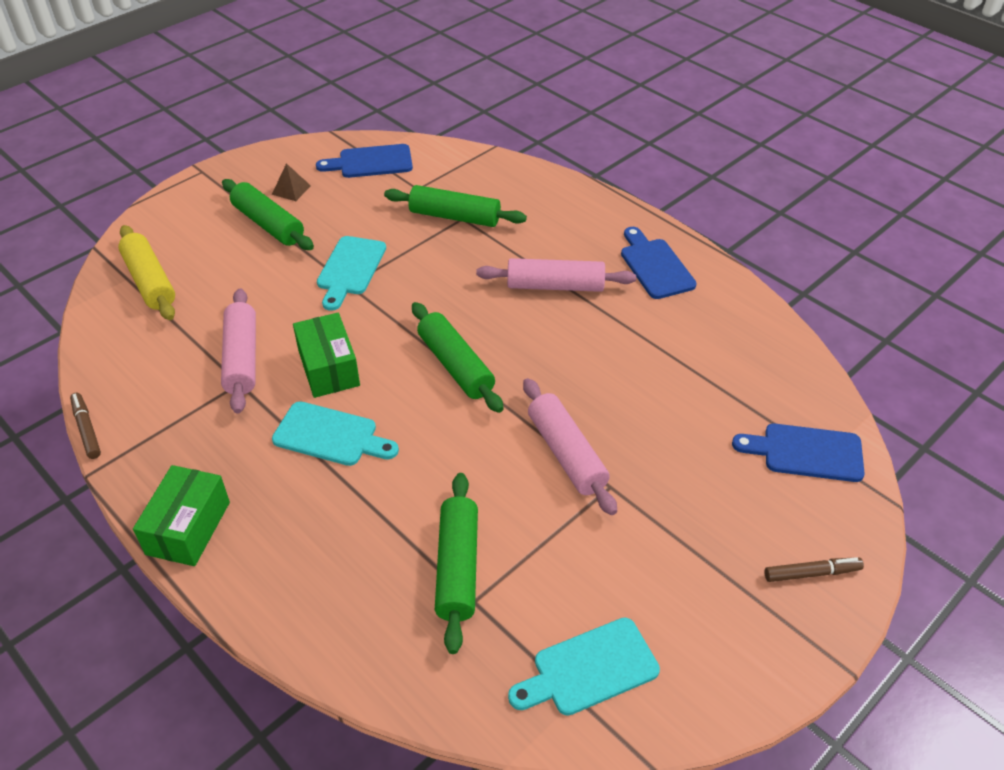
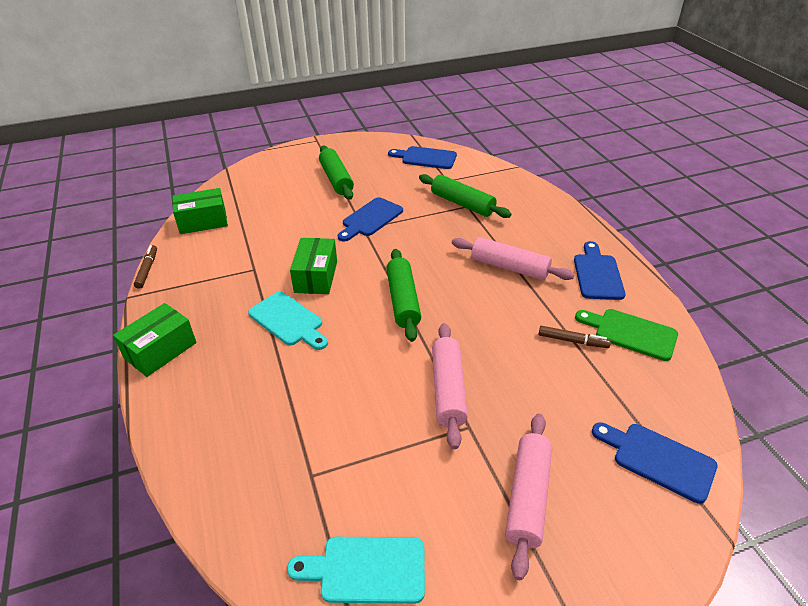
camera: 25 degrees right, 5 degrees down
(118, 337) = (203, 221): none -> green box
(150, 281) = (243, 194): yellow rolling pin -> none
(242, 358) = (266, 255): pink rolling pin -> pink rolling pin (527, 497)
(291, 190) = (364, 163): brown pyramid -> none
(350, 269) = (370, 219): turquoise cutting board -> blue cutting board
(457, 567) = (315, 445): green rolling pin -> none
(721, 326) = (630, 333): none -> green cutting board
(811, 573) = (611, 569): brown marker -> brown marker (572, 341)

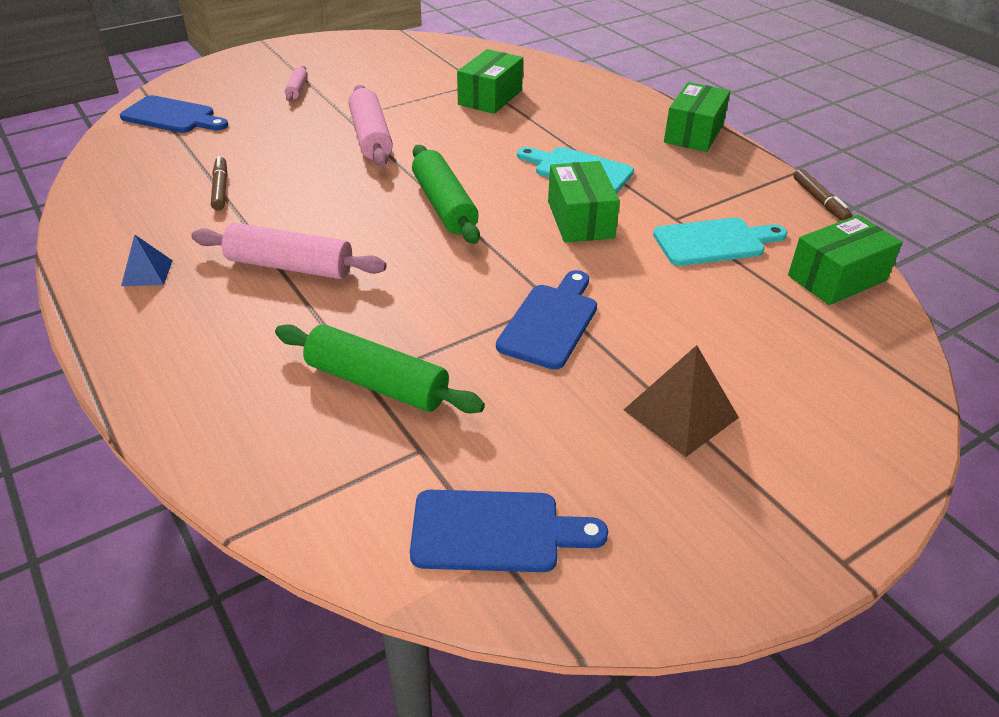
camera: 165 degrees right, 0 degrees up
(311, 441) = (490, 97): none -> green box
(336, 179) = (680, 413): green rolling pin -> brown pyramid
(366, 569) = (416, 55): turquoise cutting board -> turquoise cutting board (714, 242)
(527, 497) = (297, 89): pink rolling pin -> pink rolling pin, size x0.51
(572, 341) = (220, 189): brown marker -> brown marker turned 75 degrees clockwise
(597, 274) = (147, 273): blue cutting board -> blue pyramid
(630, 333) = (139, 204): green cutting board -> none

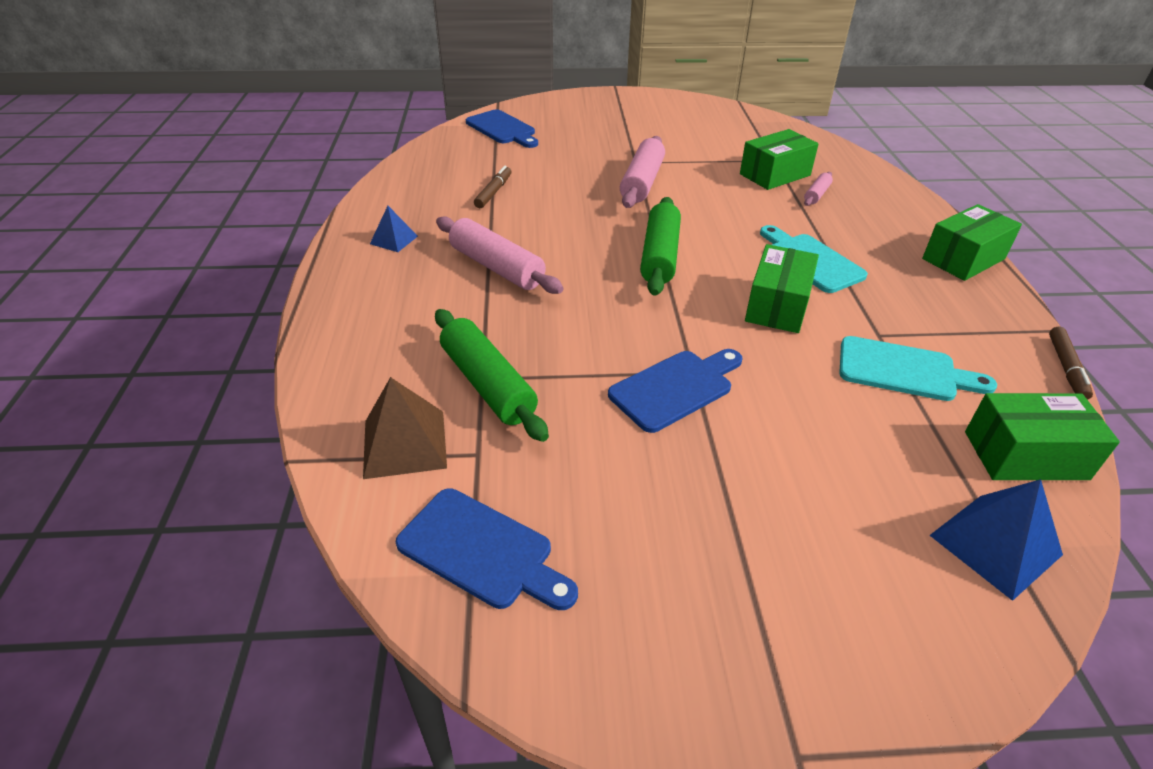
camera: 30 degrees right, 0 degrees up
(297, 89) = (612, 130): pink rolling pin -> pink rolling pin (816, 194)
(680, 413) = (736, 522): brown pyramid -> brown pyramid (405, 443)
(861, 352) = (995, 545): none -> blue pyramid

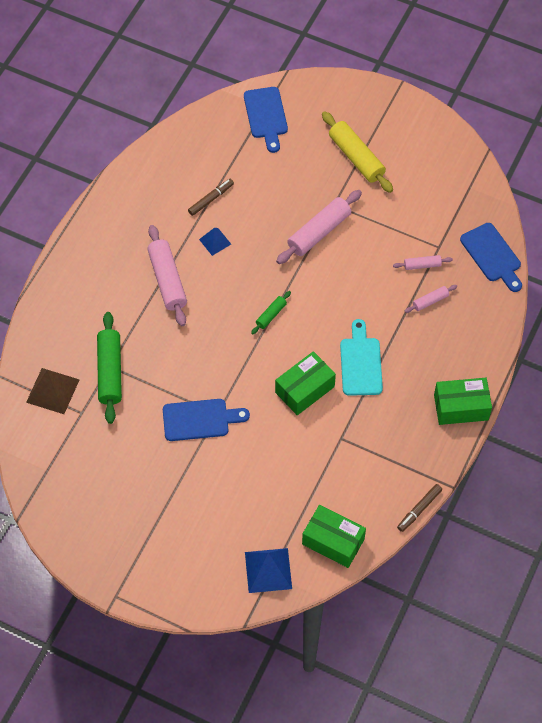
camera: 30 degrees right, 20 degrees up
(394, 240) = (121, 225): blue pyramid -> blue pyramid (215, 241)
(481, 551) = (56, 463): blue cutting board -> blue cutting board (492, 255)
(623, 131) = (356, 157): none -> yellow rolling pin
(659, 256) = (271, 315): green rolling pin -> green rolling pin, size x0.51
(775, 175) = (422, 265): green box -> pink rolling pin
(904, 370) = (328, 467): turquoise cutting board -> none

